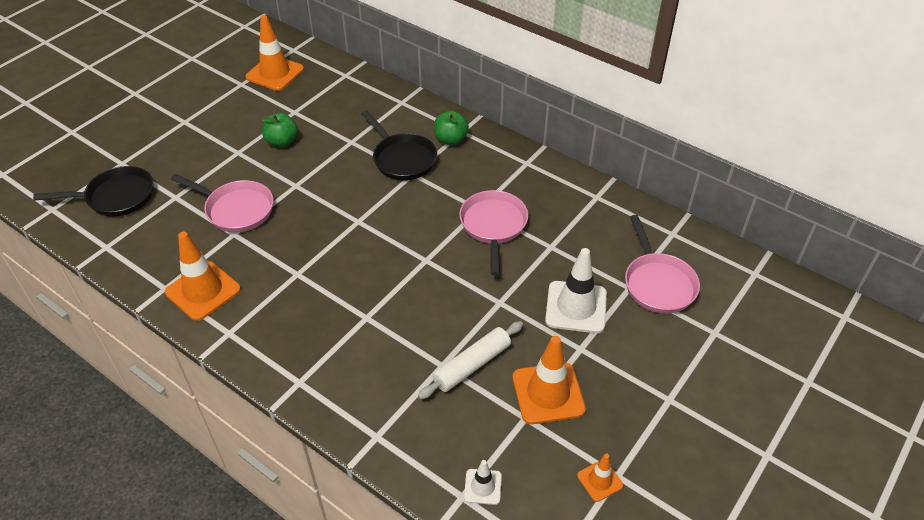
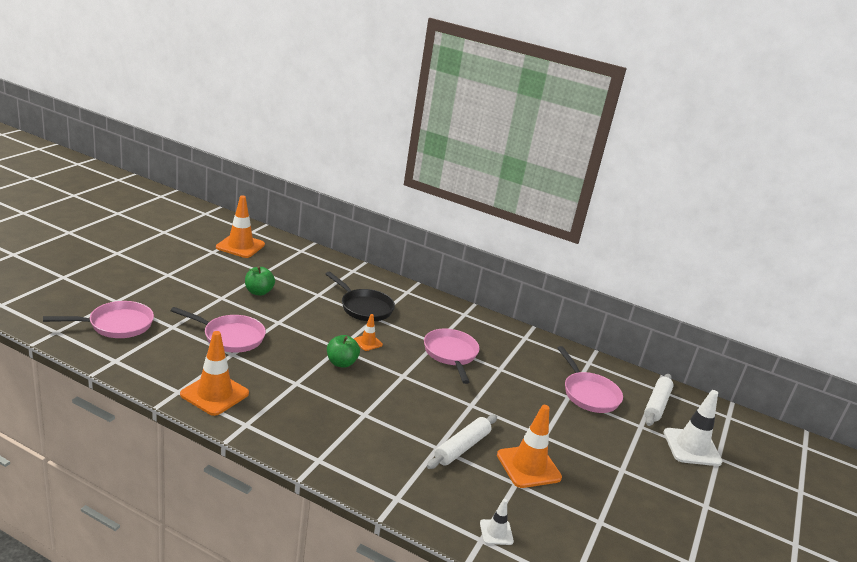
camera: 15 degrees left, 20 degrees down
(116, 197) = (116, 325): black pan -> pink pan
(450, 139) = (400, 296): green apple -> green apple (341, 363)
(576, 307) = (532, 409): white traffic cone -> white traffic cone (692, 447)
(599, 480) = (587, 525): orange traffic cone -> orange traffic cone (368, 342)
(747, 299) = (656, 405): none -> white rolling pin

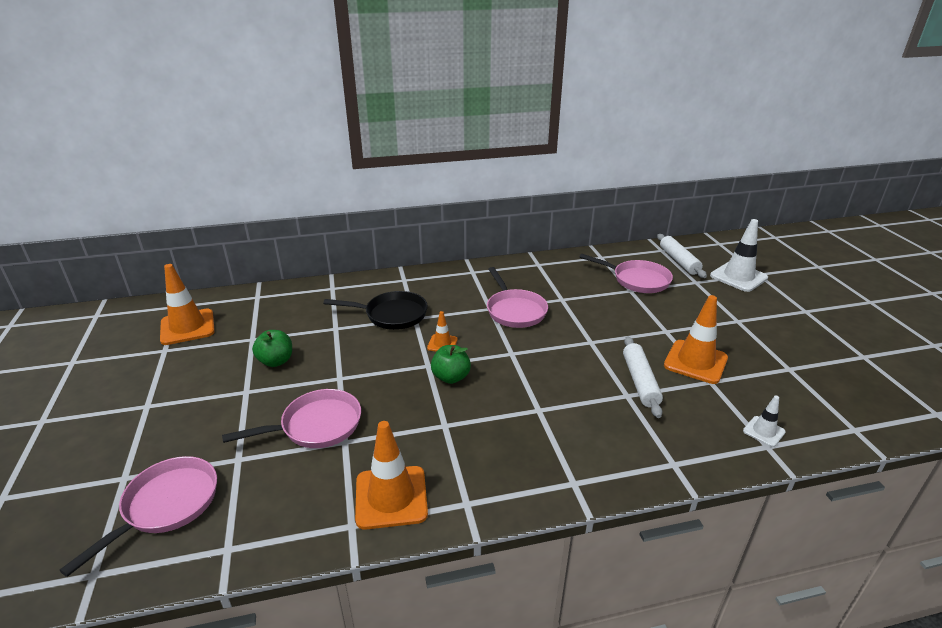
camera: 35 degrees left, 5 degrees up
(451, 354) = (514, 311): pink pan -> pink pan turned 150 degrees counterclockwise

